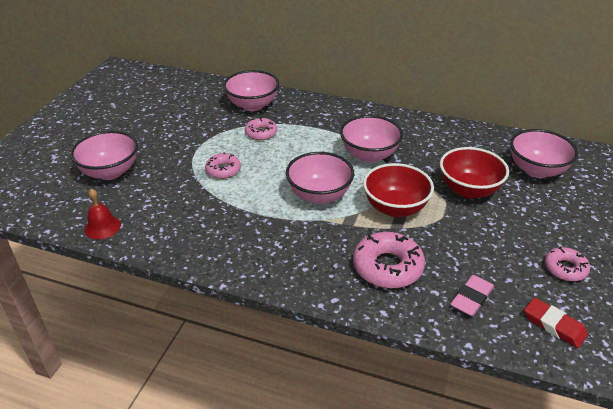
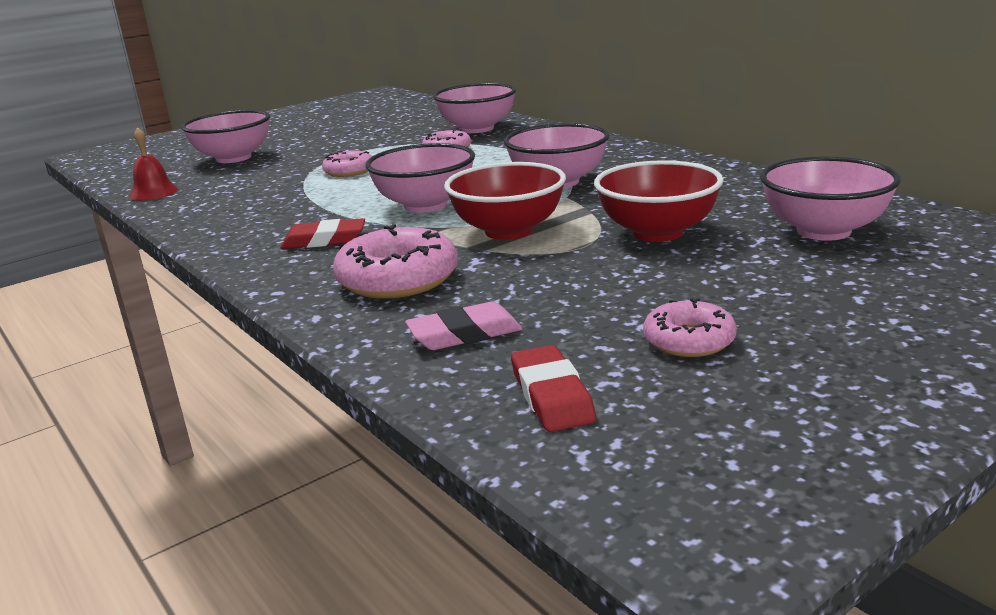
camera: 35 degrees right, 15 degrees down
(301, 245) = (324, 240): none -> red eraser

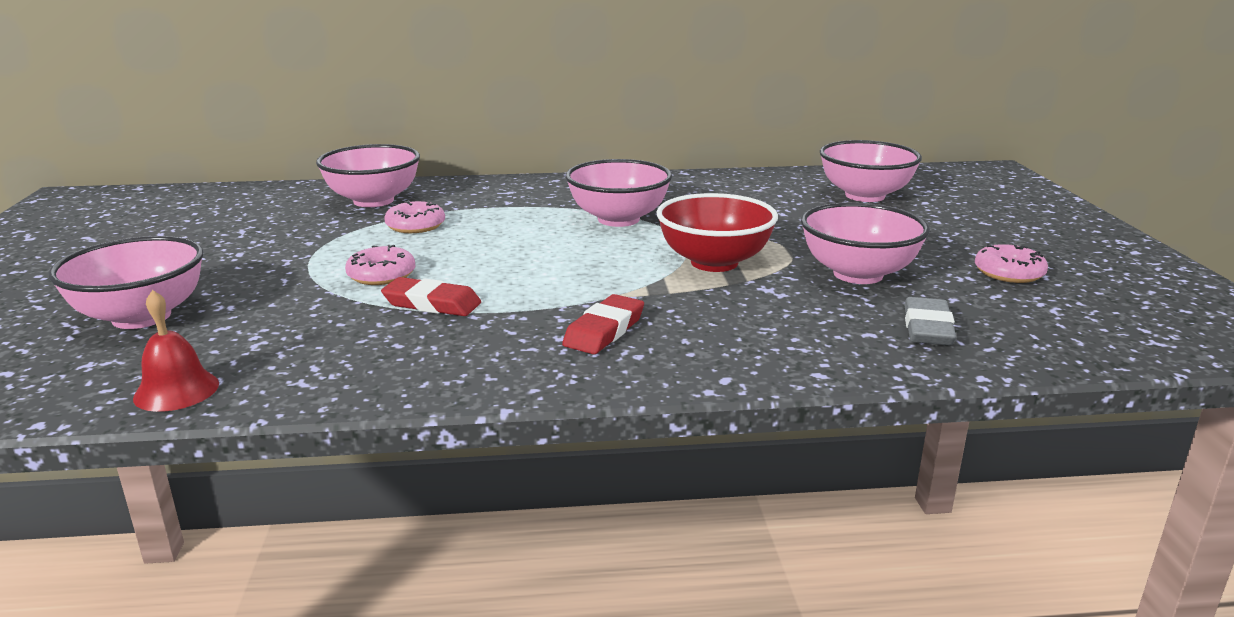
camera: 60 degrees left, 0 degrees up
(398, 279) = (770, 324): pink donut -> none
(425, 205) = (580, 272): pink bowl -> pink bowl (858, 274)
(464, 334) = (927, 328): pink eraser -> grey eraser
(551, 395) = (1064, 328): red eraser -> red eraser (432, 303)
(657, 232) = (799, 227): red bowl -> none

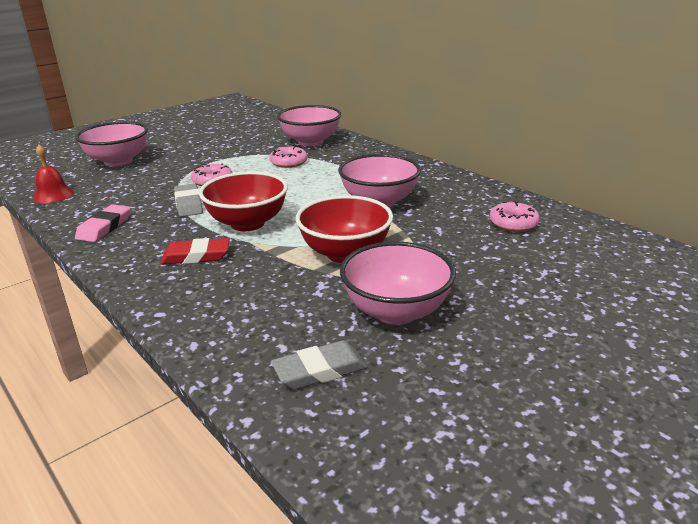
camera: 55 degrees right, 5 degrees up
(404, 370) = (104, 227): none -> pink eraser
(432, 303) = (188, 204): red eraser -> grey eraser
(559, 286) = (247, 223): none -> red bowl
(865, 196) = (591, 266): pink bowl -> none
(1008, 273) = (504, 386): pink donut -> pink donut (513, 223)

